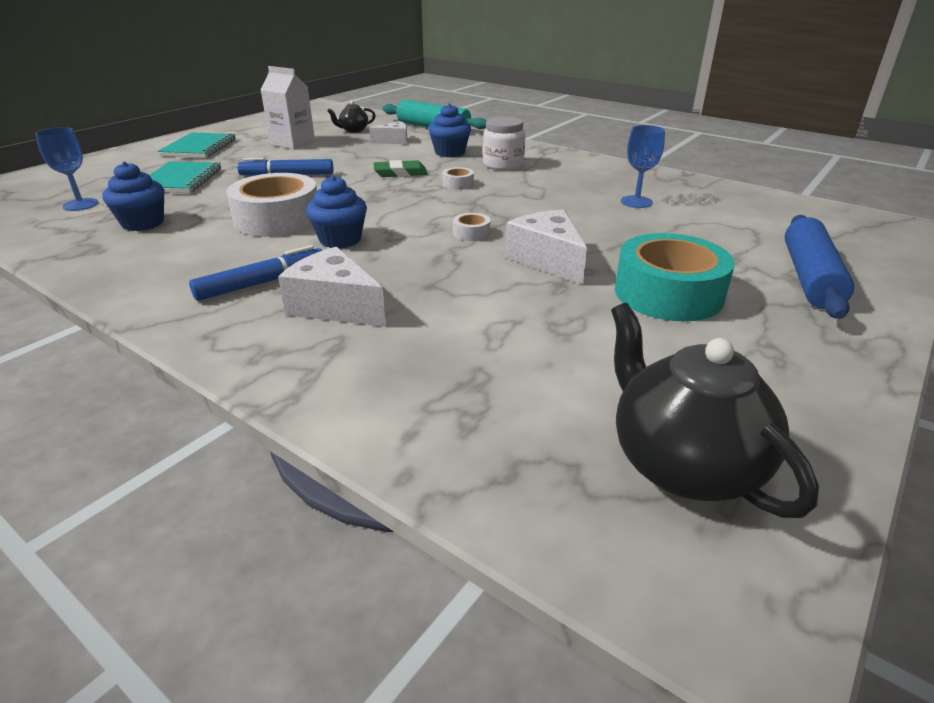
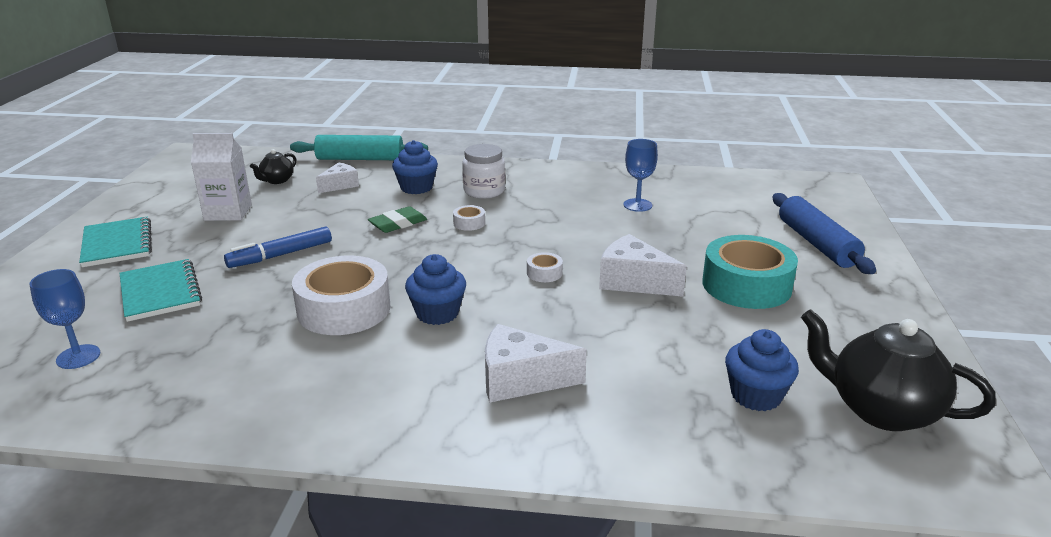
camera: 30 degrees left, 5 degrees down
(143, 223) = (198, 356): blue cupcake -> blue cupcake (756, 395)
(262, 283) = (425, 380): blue marker -> none

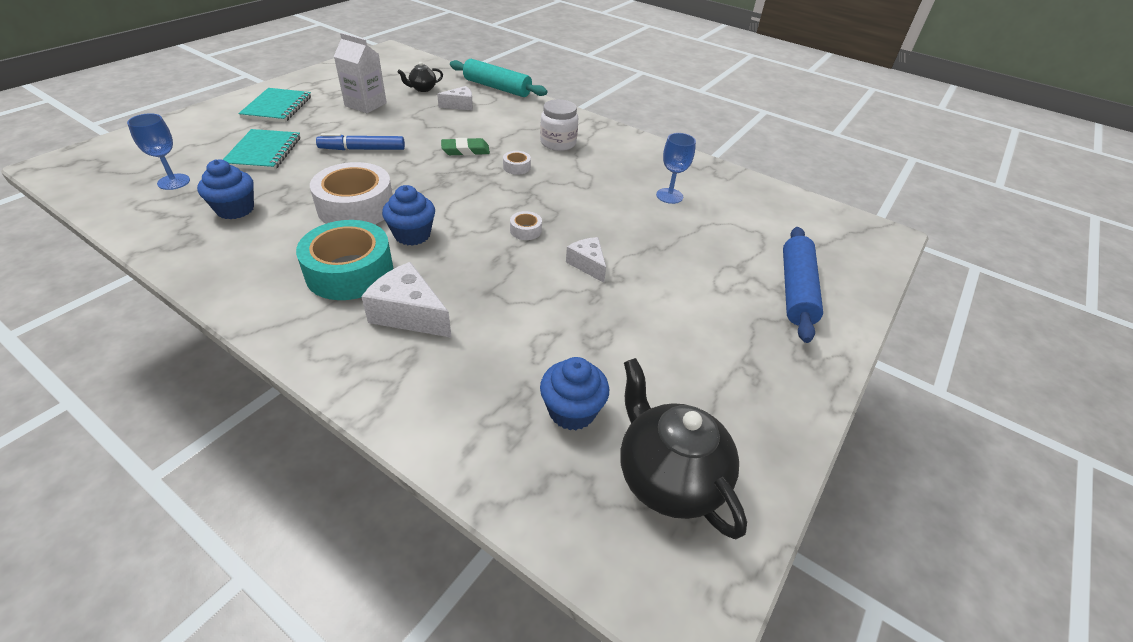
camera: 25 degrees right, 15 degrees up
(416, 188) = (511, 124): blue cupcake -> blue cupcake (235, 209)
(633, 281) = (587, 264): white cheese -> white cheese, size x0.63
(746, 285) = (681, 305): turquoise tape -> turquoise tape (350, 271)

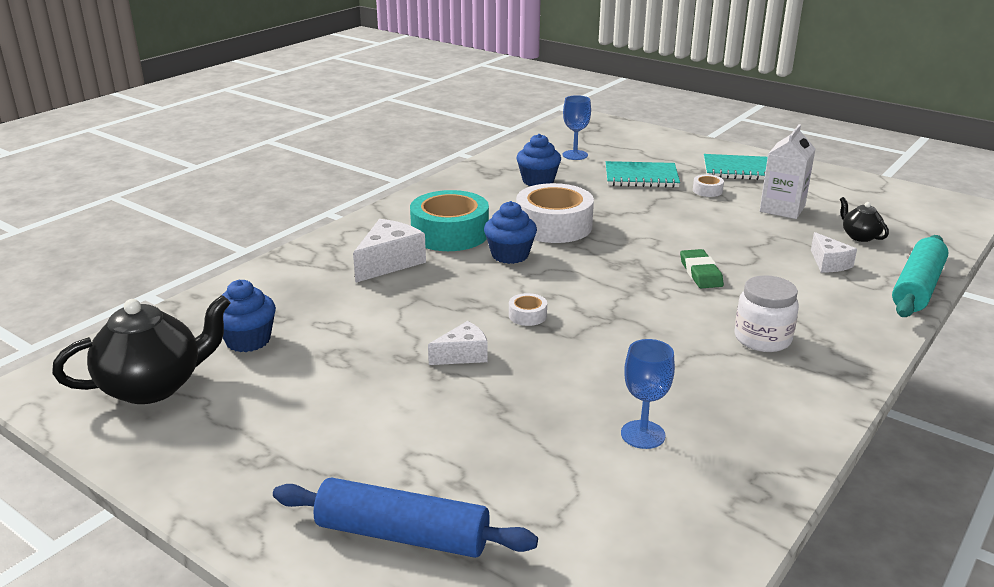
camera: 95 degrees right, 15 degrees down
(362, 149) = (671, 217): blue marker -> none
(516, 167) = (674, 308): white tape -> white tape (707, 191)

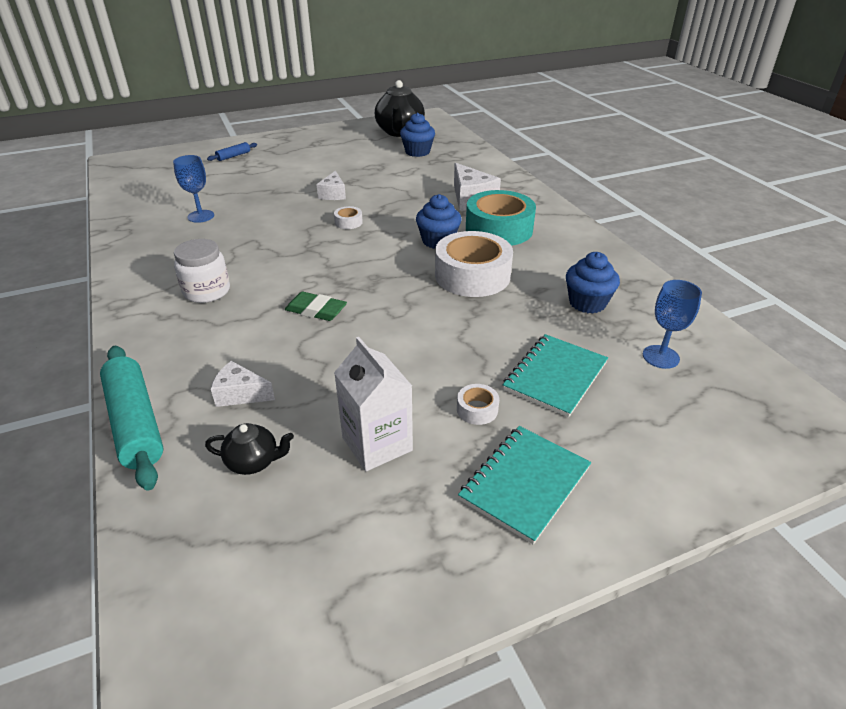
camera: 120 degrees right, 10 degrees up
(402, 535) = (233, 156): blue rolling pin -> blue rolling pin, size x0.48

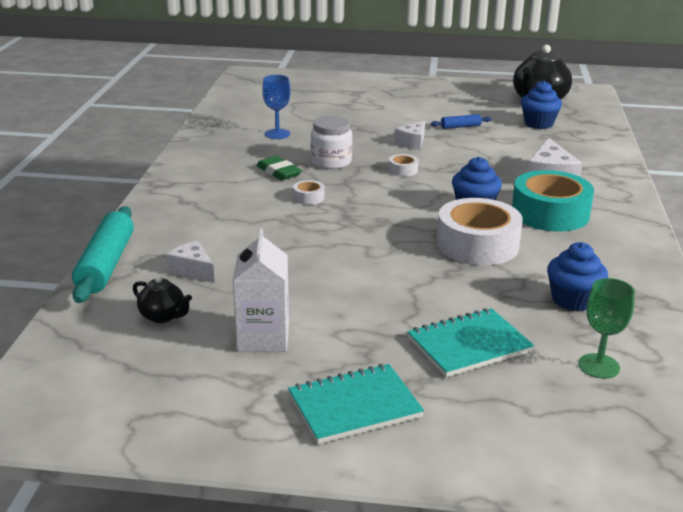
camera: 30 degrees right, 10 degrees down
(207, 291) = (231, 192): white jar -> white jar (331, 162)
(233, 156) = (350, 90): blue rolling pin -> blue rolling pin (460, 126)
(316, 310) = (306, 231): green eraser -> green eraser (278, 172)
(477, 409) = (369, 344): white tape -> white tape (308, 197)
(660, 357) = (598, 366): blue goblet -> green goblet

